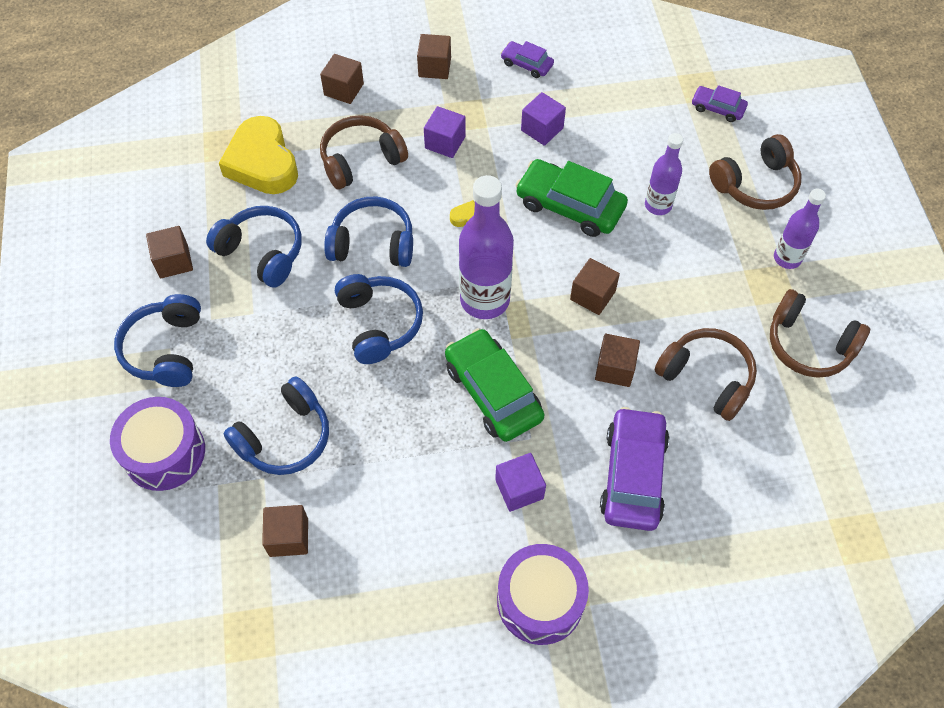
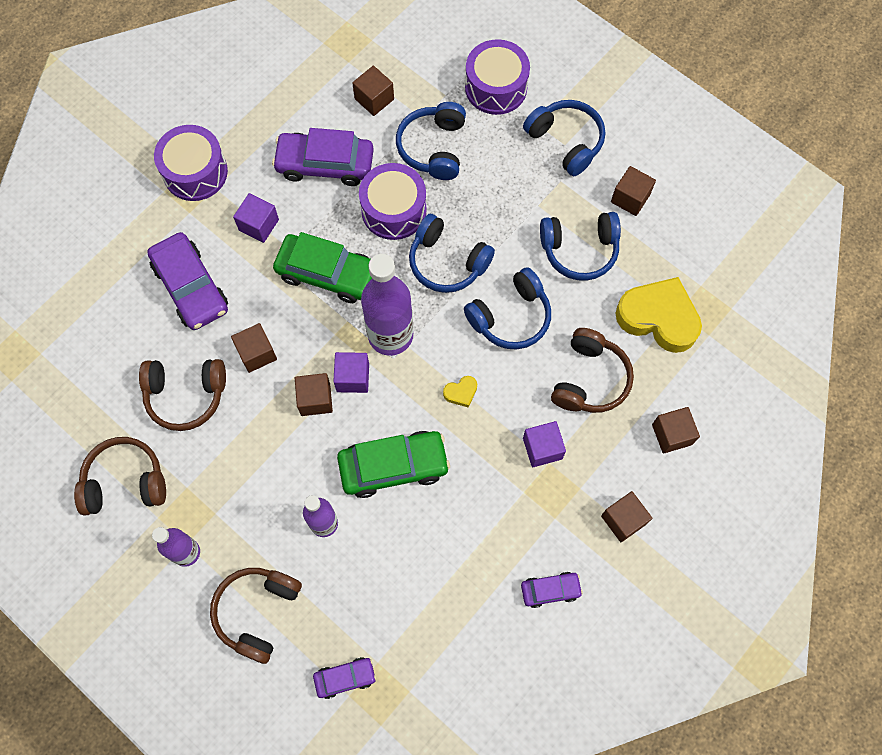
camera: 140 degrees right, 10 degrees up
(380, 405) = (394, 210): none -> purple drum
(401, 503) = (325, 164): none -> purple car
(542, 129) = (477, 526): purple cube -> purple cube (352, 377)

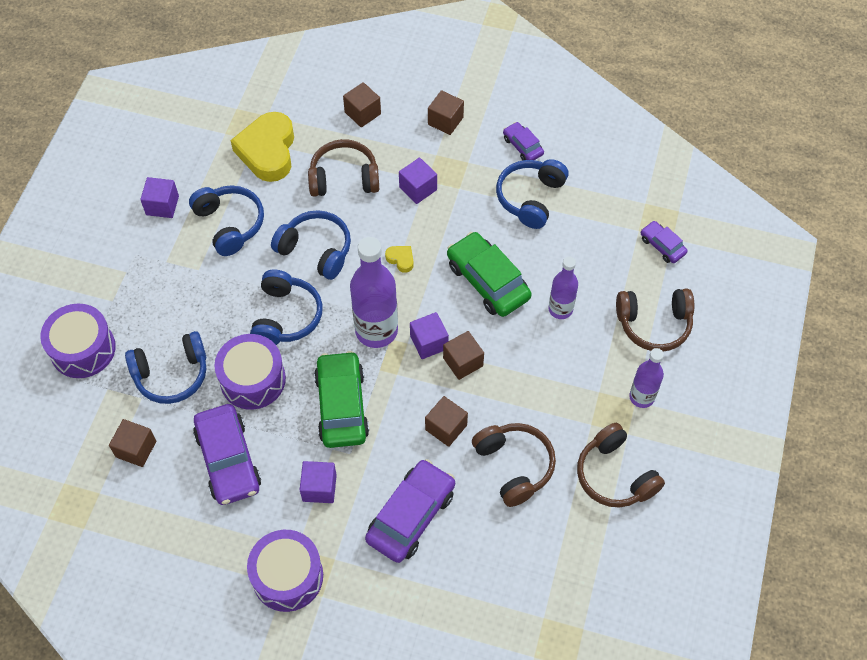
camera: 115 degrees left, 10 degrees down
(566, 141) = (122, 272): blue headphones -> blue headphones (530, 198)
(630, 198) = (162, 205): brown cube -> purple cube

